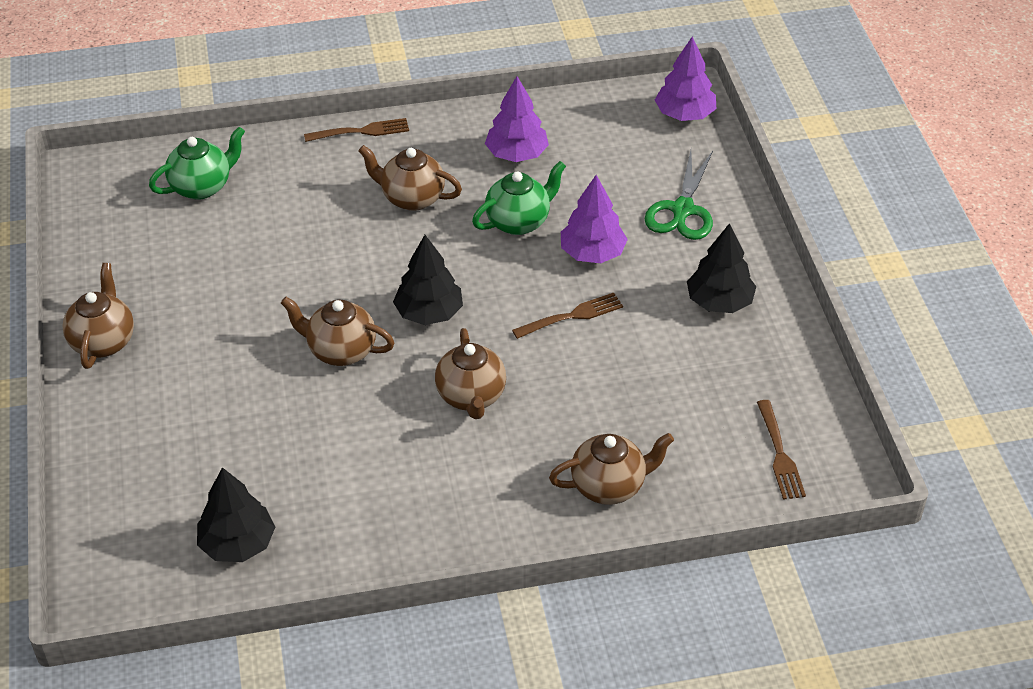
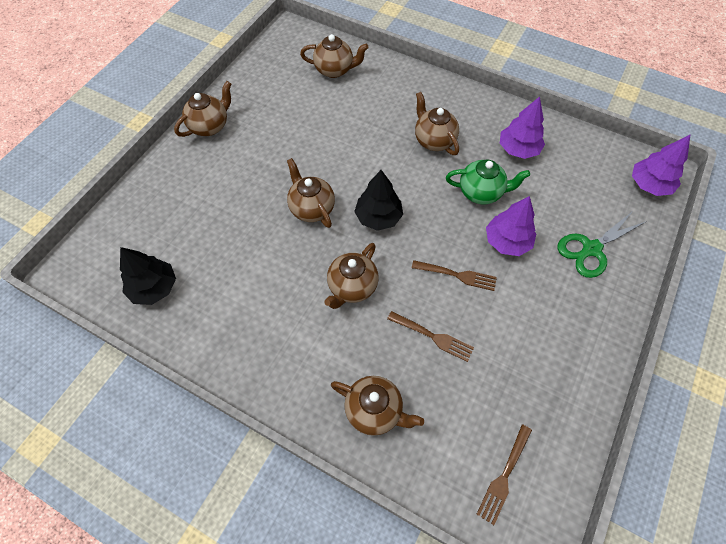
camera: 40 degrees right, 15 degrees up
(202, 187) = (334, 70): green teapot -> brown teapot
(361, 131) = (443, 85): brown fork -> brown fork (433, 337)
(719, 302) = (560, 330): black tree -> none

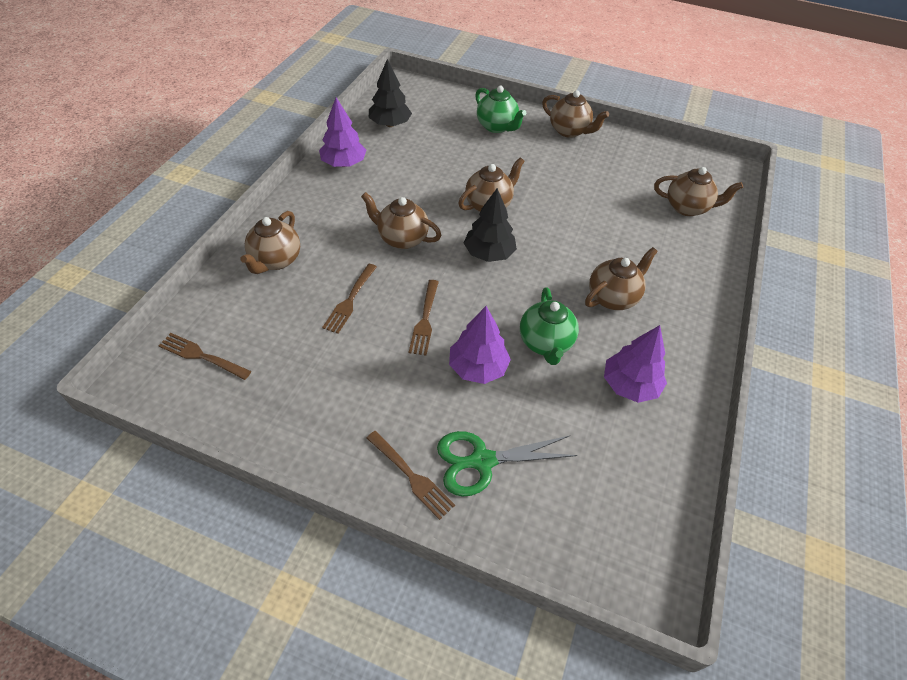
camera: 80 degrees right, 10 degrees down
(187, 185) = (497, 127): none -> green teapot
(334, 70) = (687, 208): brown teapot -> brown teapot turned 75 degrees counterclockwise
(591, 249) = (481, 461): green scissors -> green scissors turned 60 degrees counterclockwise
(609, 296) = (411, 476): none -> brown fork
(649, 185) = (617, 558): purple tree -> purple tree (344, 164)

